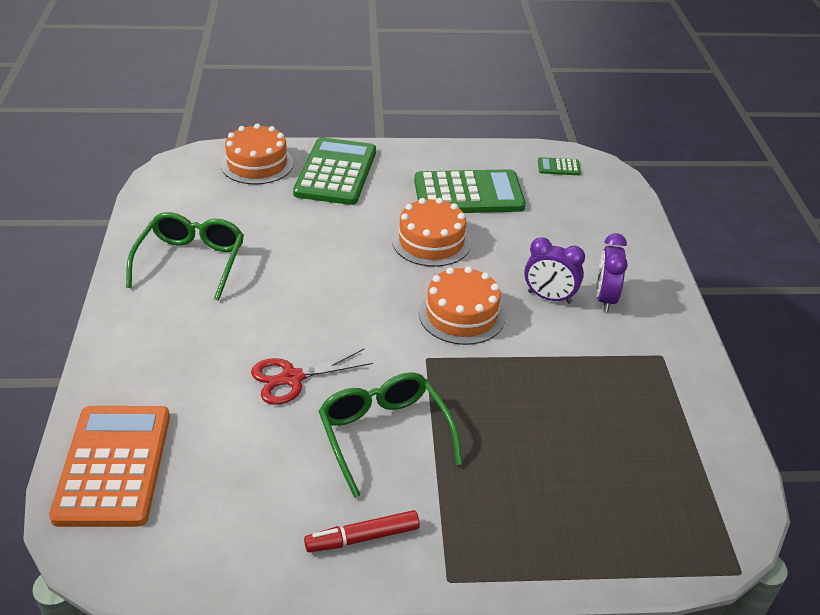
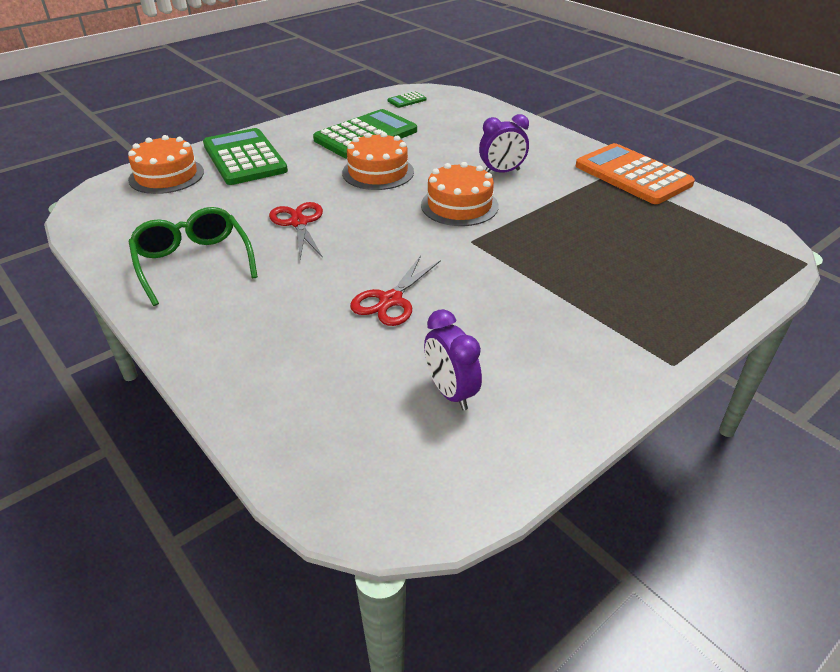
camera: 35 degrees left, 0 degrees up
(114, 466) = (320, 442): orange calculator -> orange calculator (633, 175)
(306, 263) = (298, 223): none -> red scissors
(362, 538) = (584, 373): red marker -> none
(384, 435) = (509, 301): green glasses -> none
(605, 299) = (536, 159): purple clock -> purple clock (450, 392)

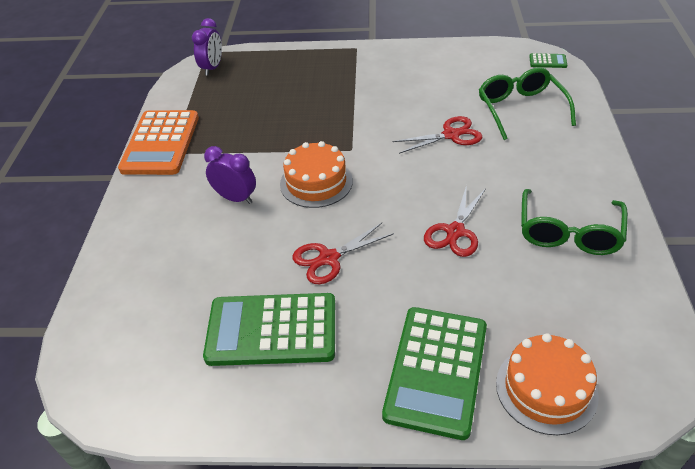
camera: 135 degrees left, 5 degrees up
(338, 376) = (521, 109): none -> green glasses
(378, 172) = (329, 258): orange cake -> red scissors
(407, 100) = (138, 382): green calculator -> green calculator (548, 61)
(450, 392) = (471, 80): purple clock -> purple clock (212, 68)

